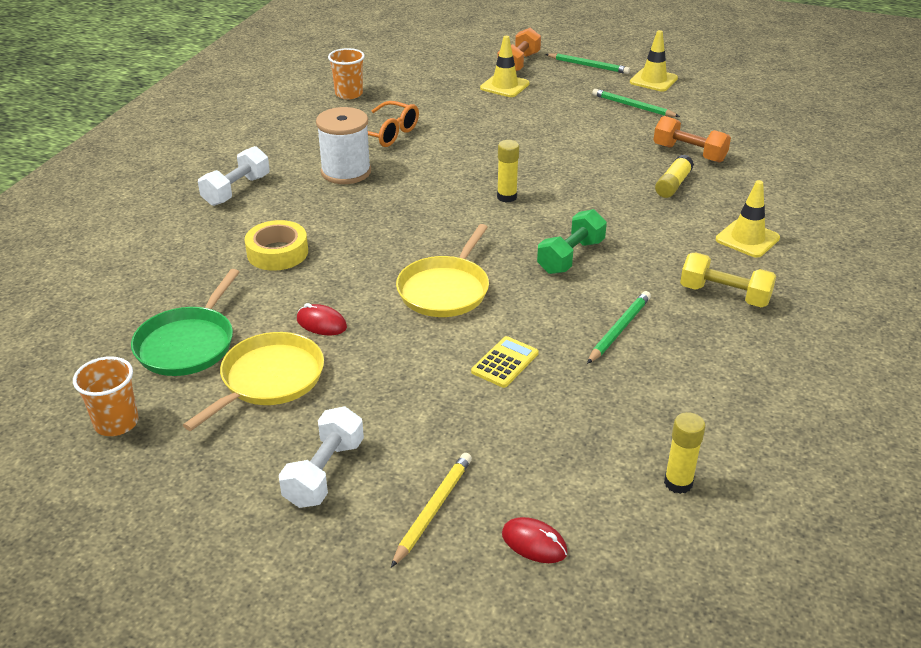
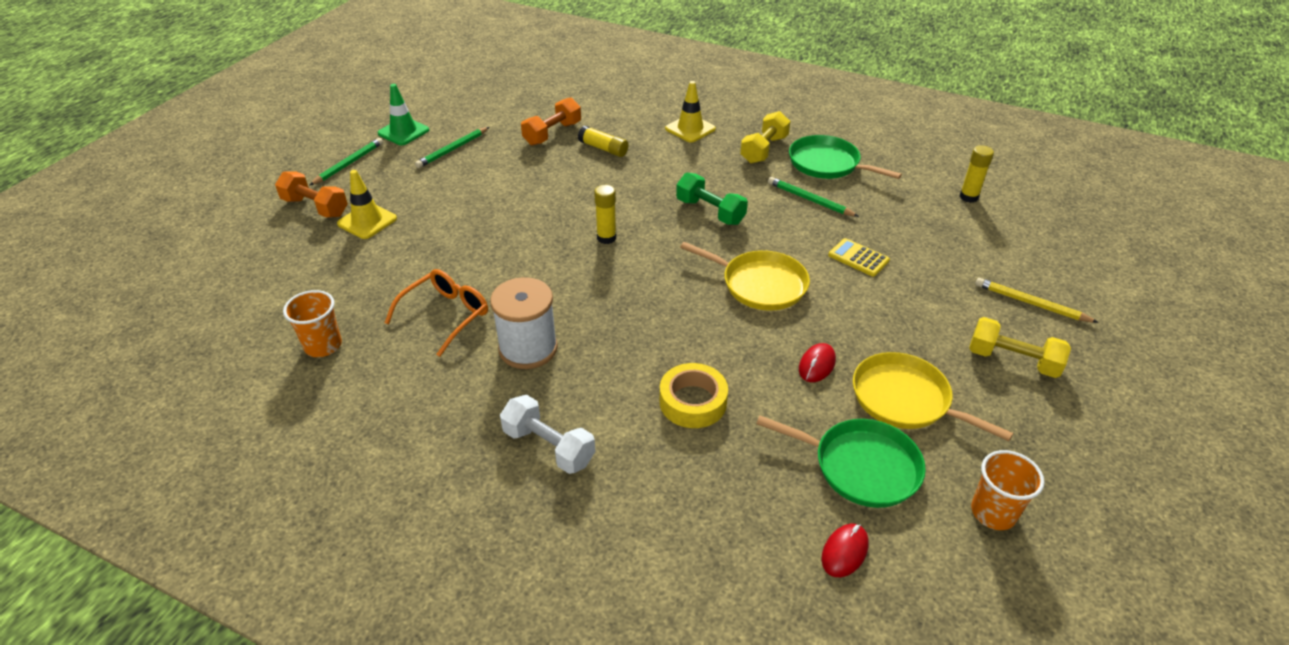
camera: 85 degrees left, 5 degrees up
(324, 472) = (1012, 360): white dumbbell -> yellow dumbbell
(534, 543) = (1044, 260): red mouse -> red mouse (844, 552)
(653, 80) = (403, 132): yellow traffic cone -> green traffic cone
(712, 348) = (827, 164): none -> green pan

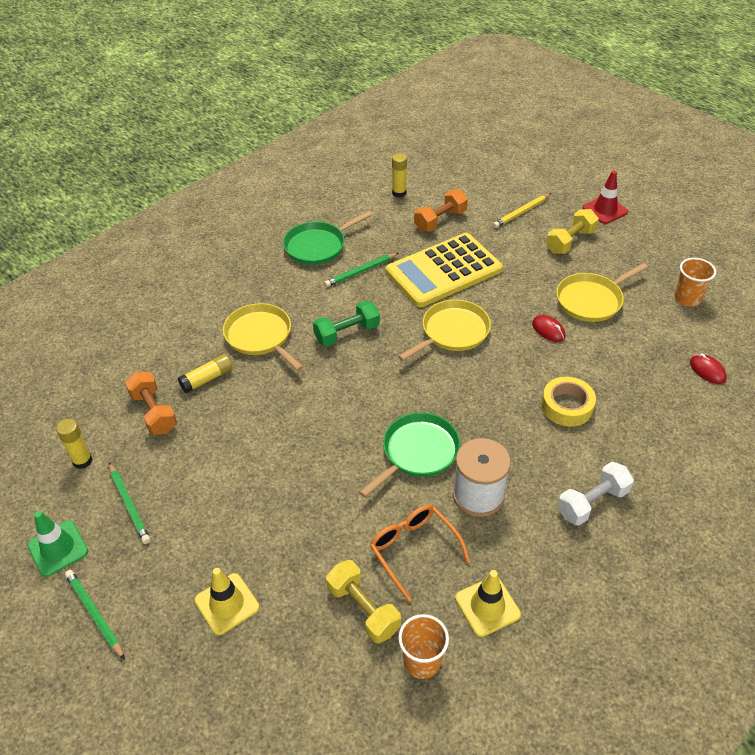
camera: 70 degrees left, 5 degrees up
(315, 207) = (170, 657): orange dumbbell -> orange dumbbell (440, 220)
(606, 238) = (351, 410): yellow glue stick -> yellow glue stick (82, 461)
(673, 162) = (260, 336): none -> yellow pan
(690, 129) = (212, 310): yellow traffic cone -> yellow traffic cone (487, 606)
(764, 150) = (275, 274): yellow dumbbell -> yellow dumbbell (363, 609)
(858, 258) = (443, 271): yellow calculator -> yellow calculator, size x2.49
(860, 466) = (643, 340): green pan -> green pan (417, 452)
(1121, 388) = (605, 210): none -> red traffic cone

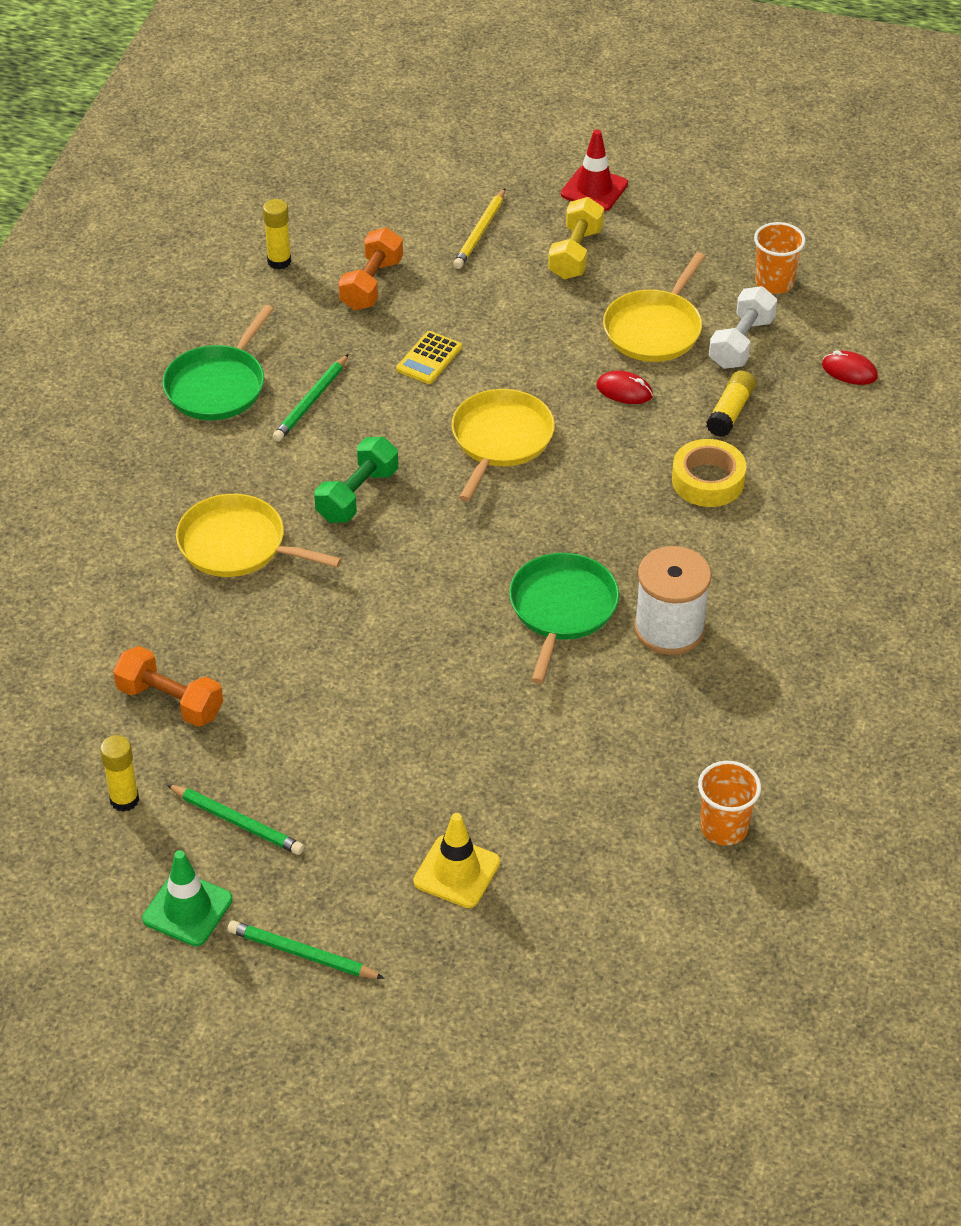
camera: 30 degrees left, 0 degrees up
(207, 379) = (209, 630): yellow glue stick -> yellow glue stick (730, 412)
(363, 609) = (621, 806): yellow dumbbell -> none
(413, 550) = (634, 720): orange glasses -> none
(443, 271) = (429, 358): yellow calculator -> yellow calculator, size x0.40
(487, 606) = (758, 742): yellow traffic cone -> none
(592, 502) = (806, 582): white dumbbell -> white dumbbell (741, 343)

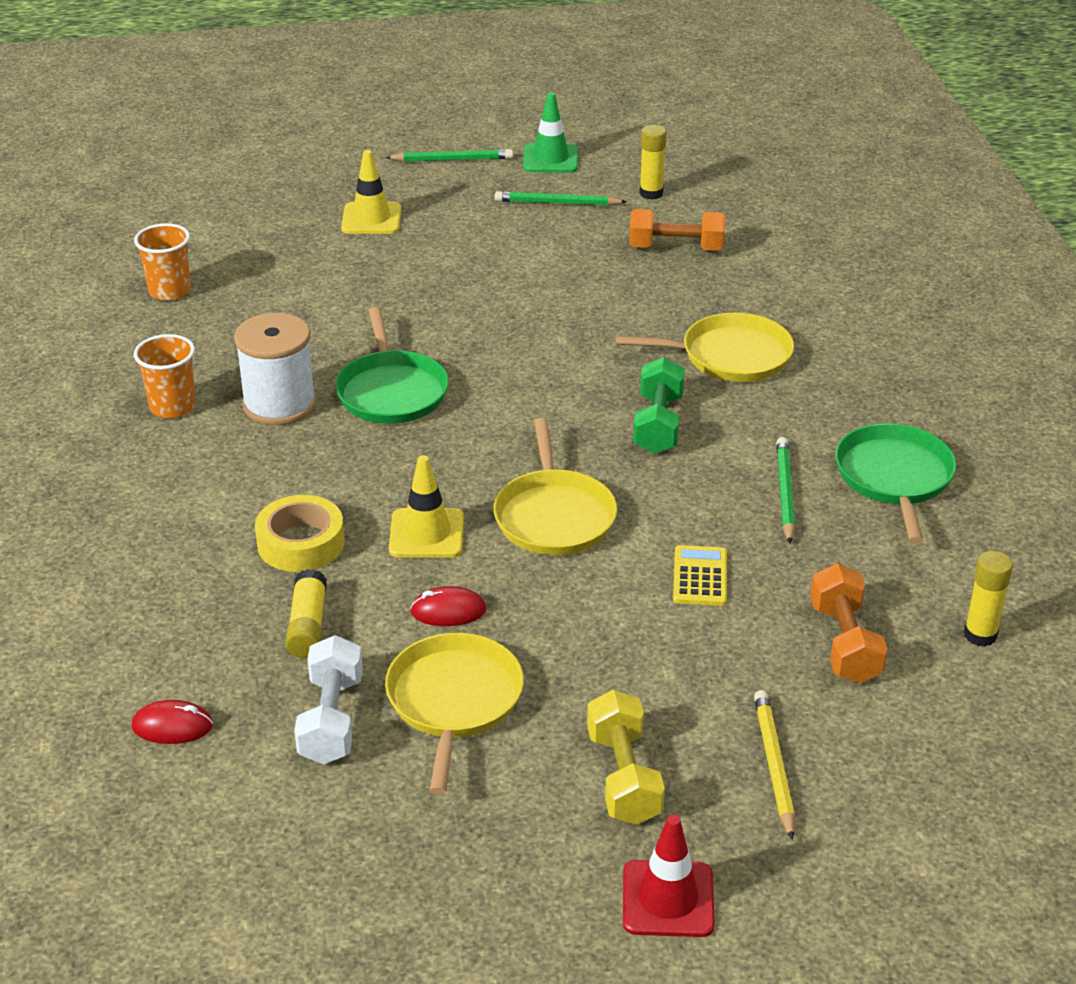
camera: 155 degrees right, 10 degrees down
(607, 457) = (426, 534): none -> yellow traffic cone
(774, 283) = (322, 827): orange cup -> orange cup (172, 407)

